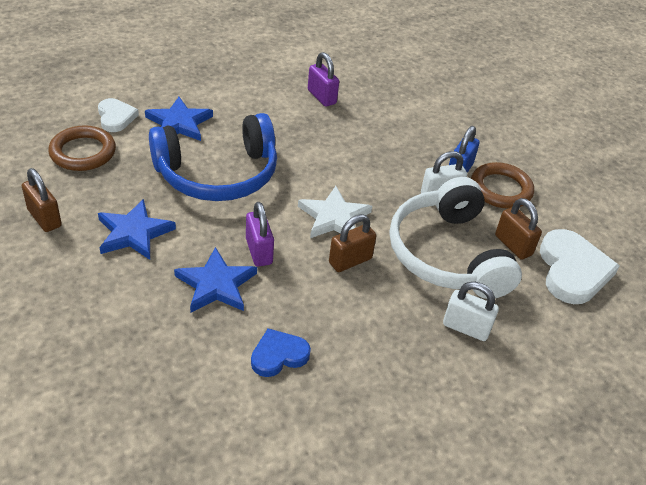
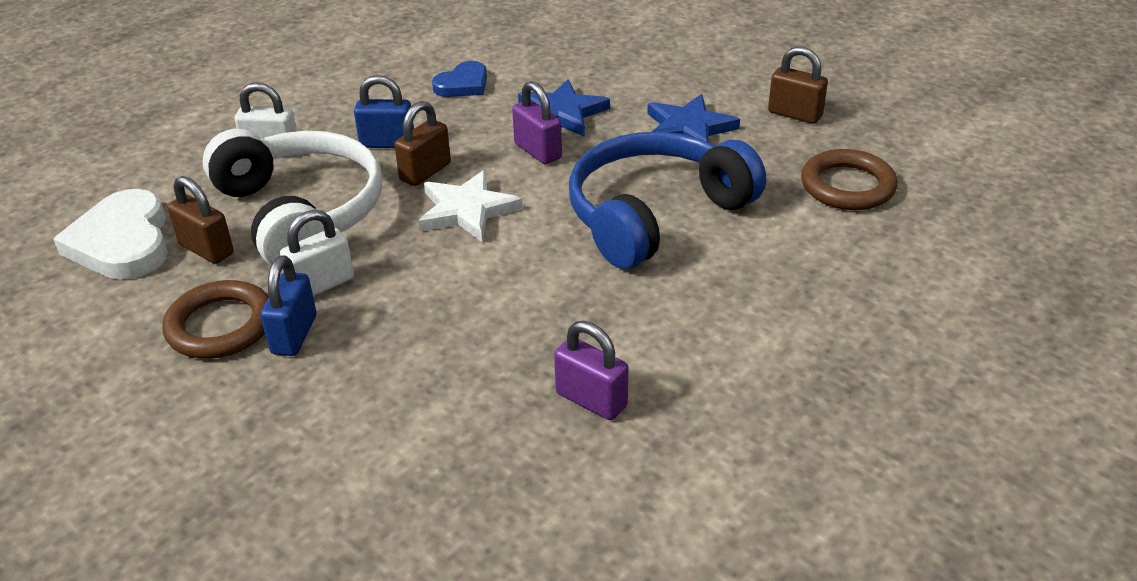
camera: 165 degrees right, 5 degrees down
(116, 117) = (869, 243): white heart -> none
(179, 123) = (775, 265): blue star -> none
(370, 302) = (387, 143): none -> blue padlock

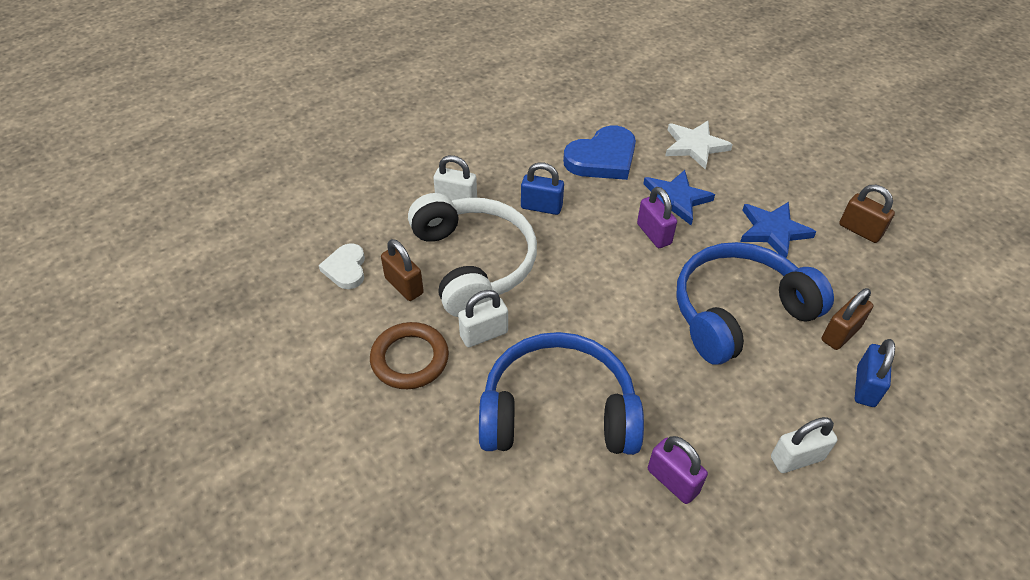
camera: 10 degrees right, 10 degrees up
(122, 242) = (346, 269): white heart -> white heart, size x0.59
(294, 335) = (461, 377): blue padlock -> blue padlock (865, 387)
(425, 172) = (567, 240): brown padlock -> brown padlock (840, 334)
(430, 350) = (558, 411): none -> blue headphones
(463, 84) = (602, 158): blue heart -> blue heart, size x1.69
(467, 210) = (595, 282): white star -> white star (695, 146)
(747, 351) = (796, 458): none -> white padlock
(847, 186) = (894, 310): brown ring -> none

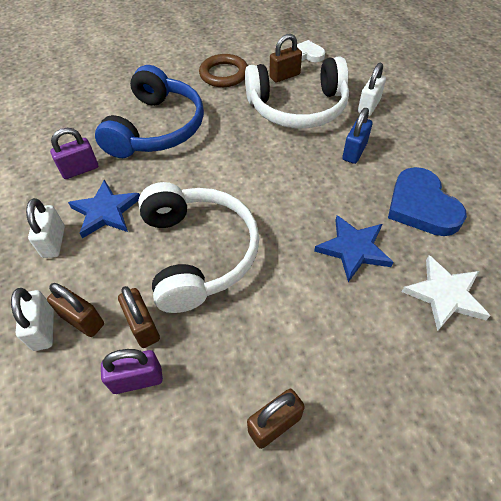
camera: 105 degrees right, 5 degrees up
(484, 334) = (231, 105): white padlock -> white padlock (44, 329)
(654, 234) = (307, 219): purple padlock -> purple padlock (137, 379)
(738, 312) = (198, 253): blue headphones -> white headphones
(773, 231) = (292, 323): blue star -> blue star (106, 211)
(865, 387) = (82, 320): blue padlock -> brown padlock

